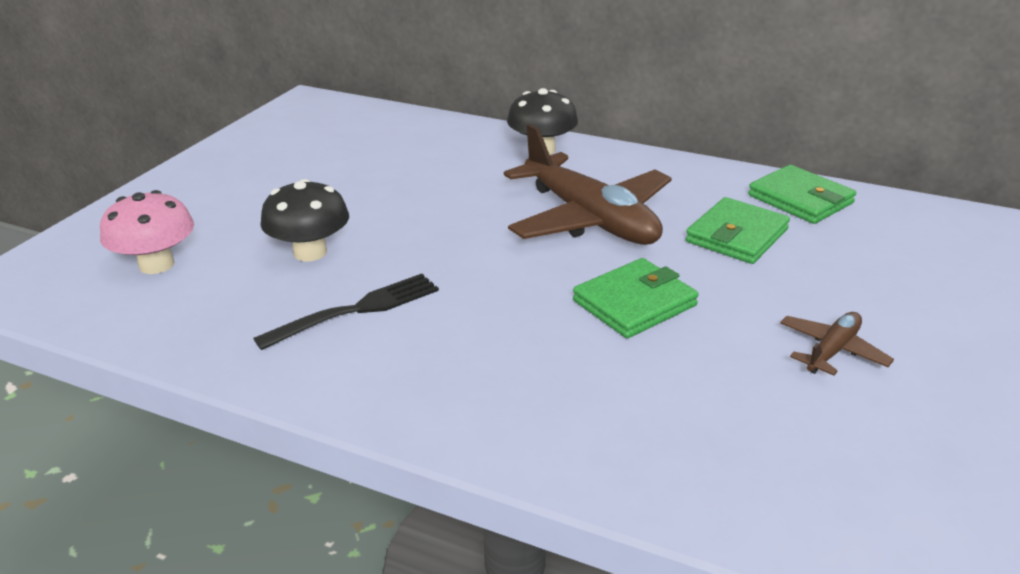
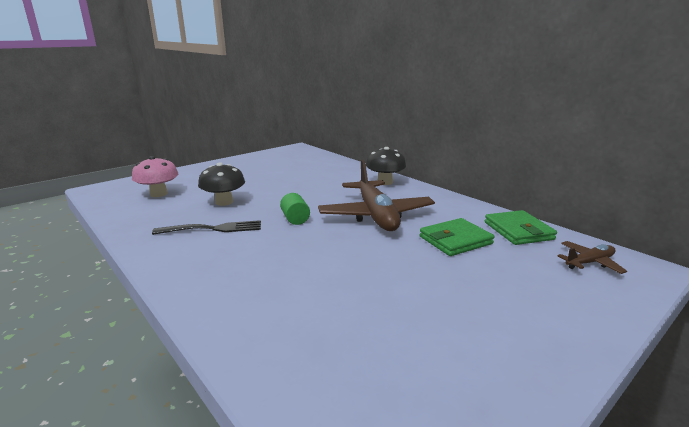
camera: 25 degrees right, 10 degrees down
(473, 256) = (295, 219): none -> green cylinder
(634, 303) = (355, 259): green wallet -> none
(831, 351) = (455, 316): brown plane -> brown plane (589, 262)

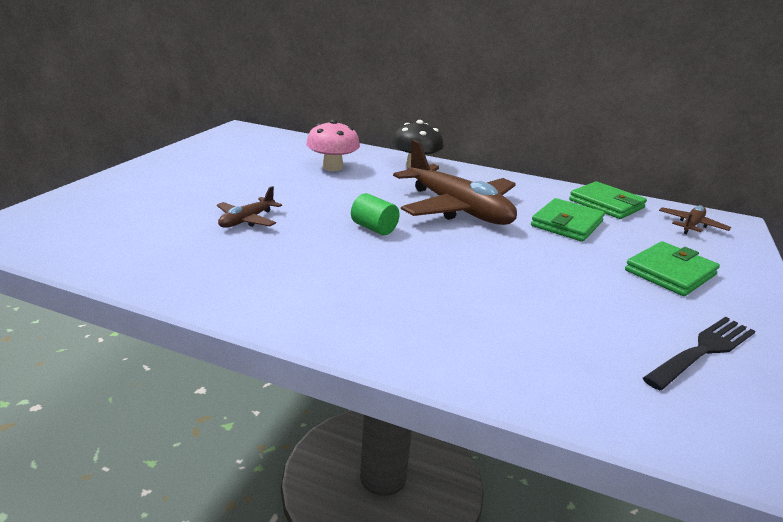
camera: 30 degrees left, 5 degrees up
(158, 194) = (124, 223): pink mushroom -> pink mushroom (332, 167)
(212, 229) = (285, 260): black fork -> black fork (702, 351)
(224, 202) = (247, 220): black mushroom -> brown plane
(503, 298) = (670, 273): none -> green wallet

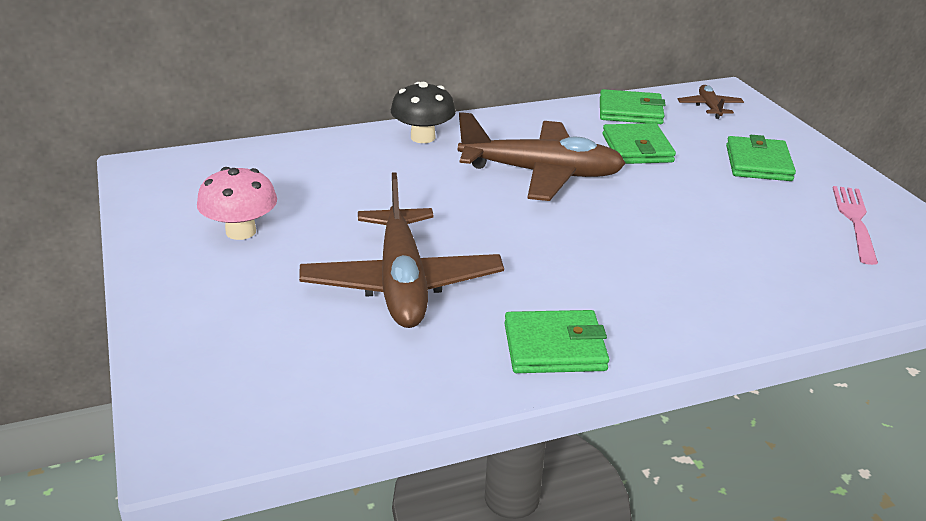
camera: 40 degrees left, 5 degrees up
(247, 220) = (402, 283): brown plane -> brown plane, size x2.17
(257, 293) = (554, 347): none -> green wallet
(332, 167) = (352, 176): pink mushroom -> pink mushroom (241, 231)
(374, 228) = (518, 231): green cylinder -> none
(702, 351) = (855, 221): black fork -> pink fork

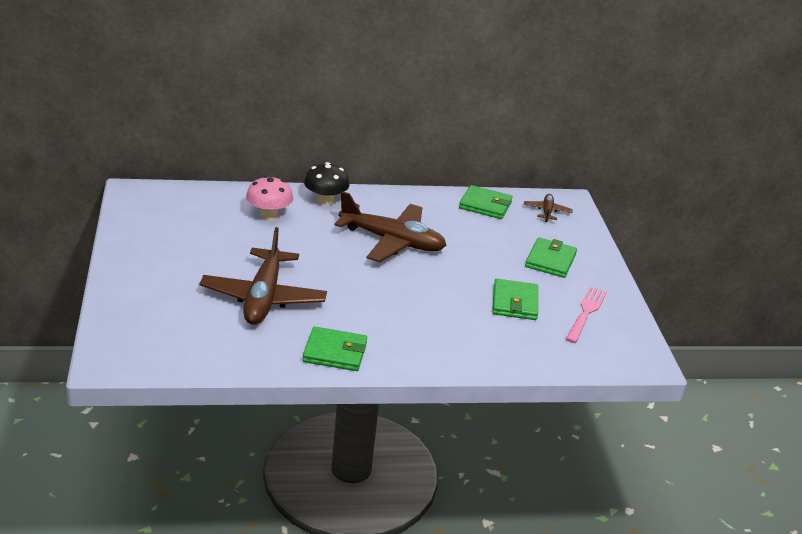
camera: 10 degrees right, 0 degrees up
(241, 231) = (179, 247): pink mushroom -> pink mushroom (269, 215)
(637, 148) = (471, 234): green wallet -> green wallet (514, 303)

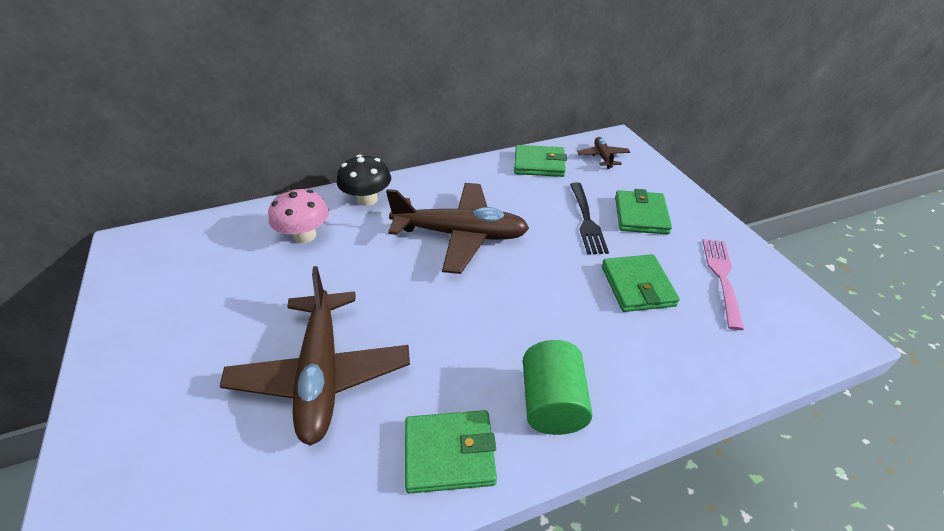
camera: 10 degrees left, 10 degrees up
(413, 346) = (552, 403): none -> green cylinder
(501, 253) = (586, 220): none -> black fork

